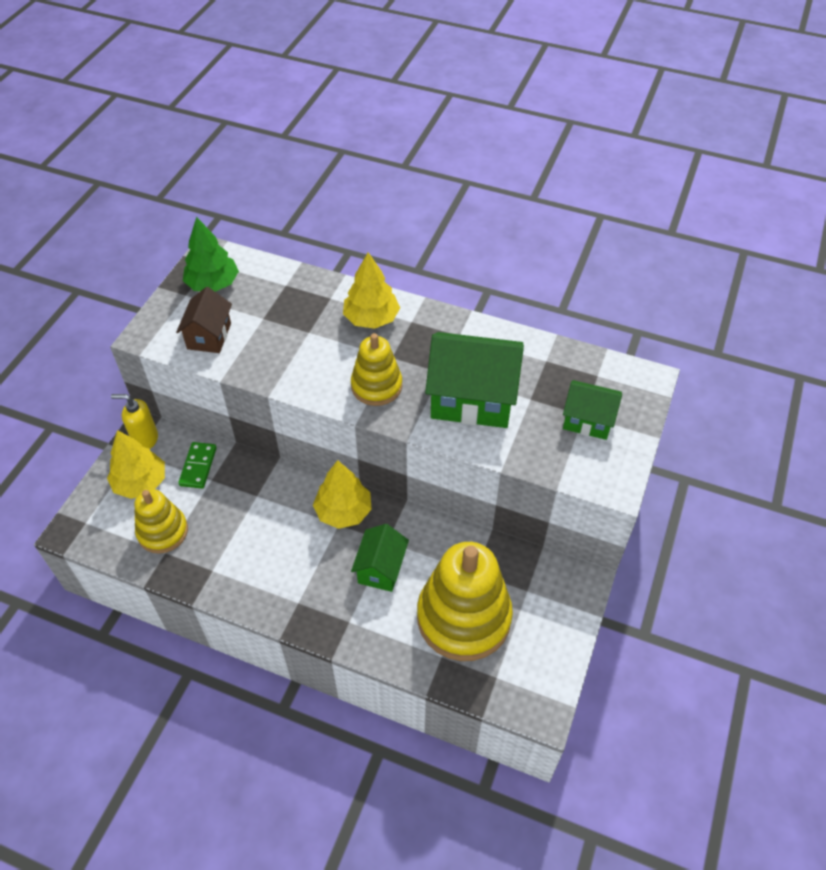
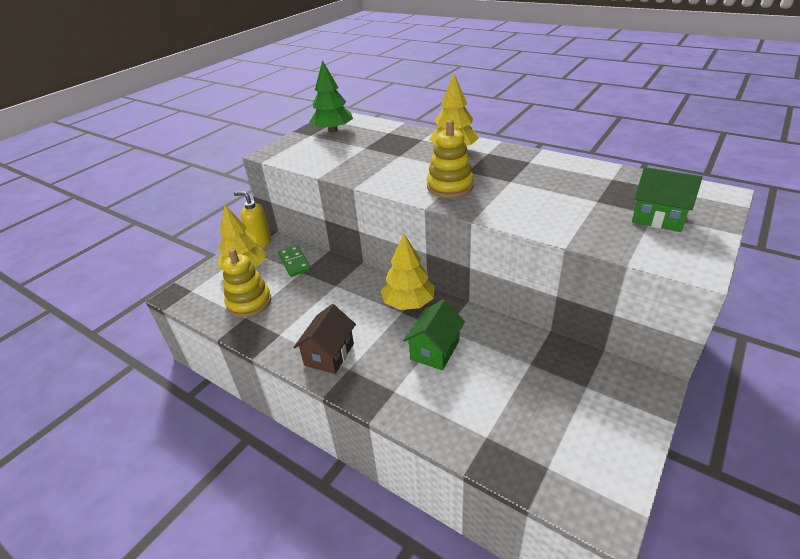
camera: 15 degrees right, 15 degrees down
(198, 466) = (294, 262): green domino -> green domino turned 45 degrees counterclockwise
(209, 336) = (319, 155): brown house -> brown house (329, 354)
(463, 617) = (515, 402): yellow stacking toy -> none
(472, 399) = (539, 198): green house -> none

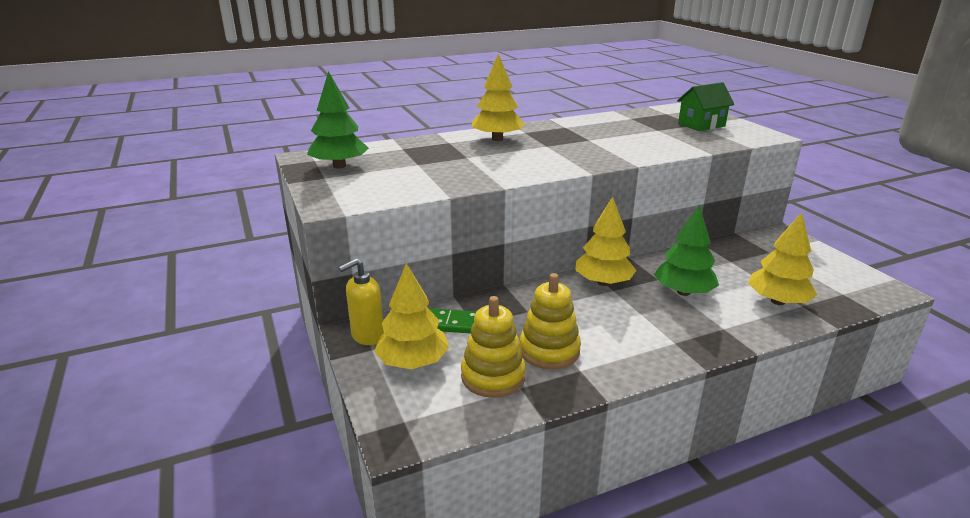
camera: 60 degrees left, 10 degrees down
(329, 354) = (644, 347): brown house -> none
(435, 350) = (683, 292): green house -> green tree
(450, 186) = (566, 157): yellow stacking toy -> yellow stacking toy (549, 351)
(476, 416) = (777, 301): none -> yellow tree

